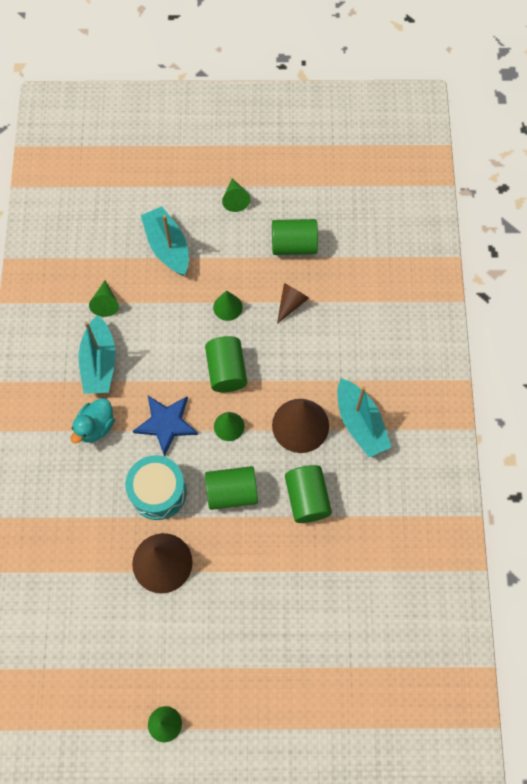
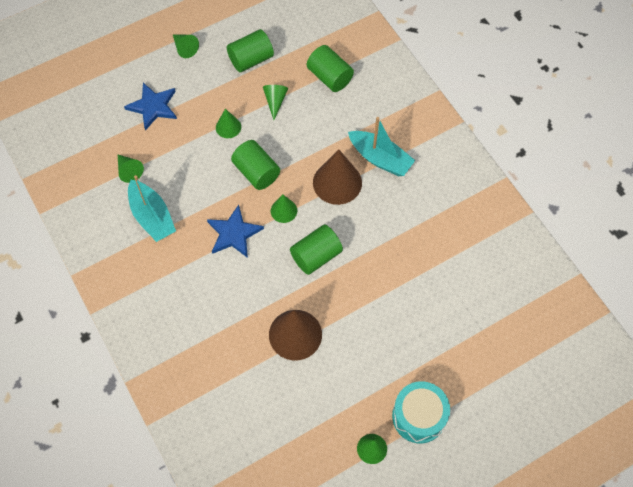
camera: 30 degrees left, 5 degrees down
(96, 426) = (179, 264): turquoise duck -> none
(158, 492) = (259, 285): turquoise drum -> turquoise drum (418, 416)
(167, 247) = (153, 107): turquoise boat -> blue star
(291, 303) = (275, 101): brown cone -> green cone
(307, 498) = (375, 230): green cylinder -> green cylinder (329, 77)

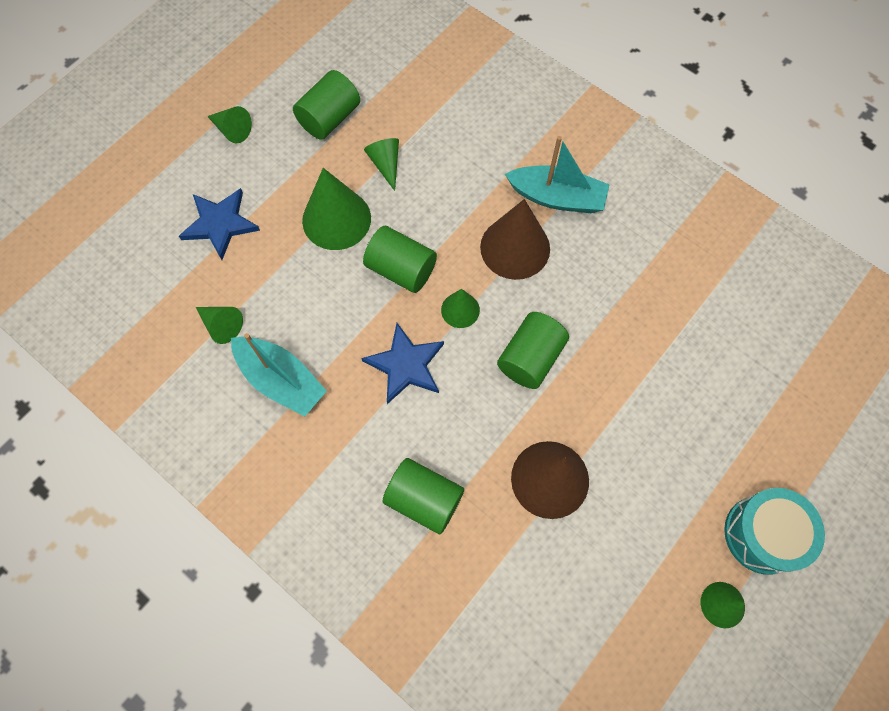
camera: 20 degrees left, 5 degrees up
(228, 127) = (336, 219): green cone -> green cone, size x1.86
(329, 77) = (444, 110): green cylinder -> green cylinder (424, 499)

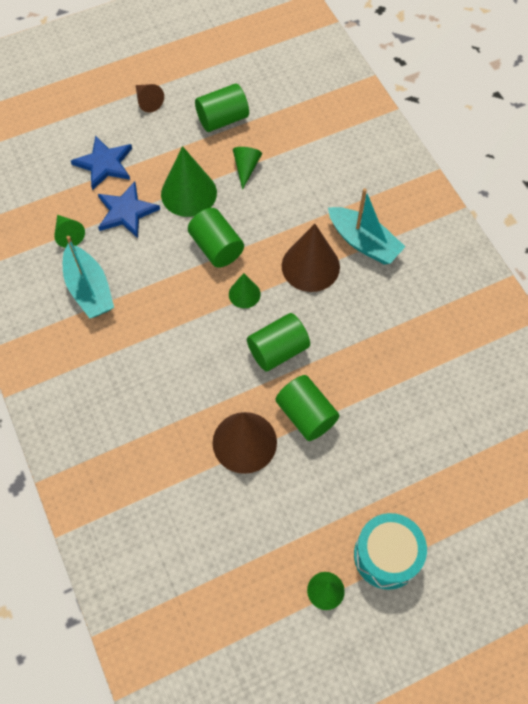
camera: 25 degrees right, 5 degrees down
(232, 130) = (148, 101): green cone -> brown cone
(405, 365) = (183, 316): blue star -> blue star (126, 212)
(424, 499) = (145, 415): green cylinder -> green cylinder (306, 415)

